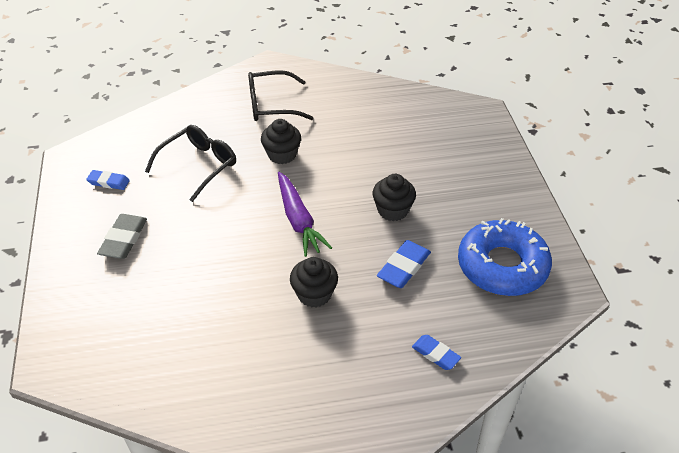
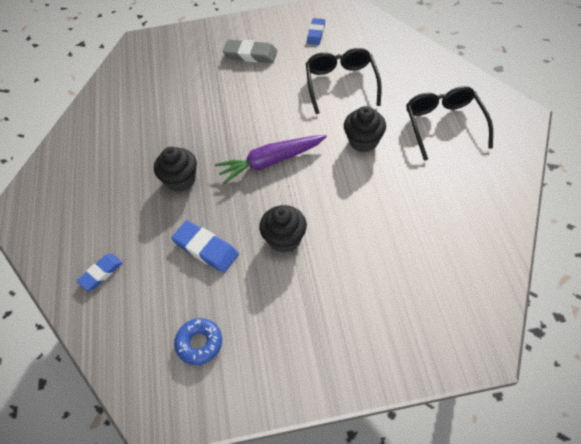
camera: 95 degrees right, 10 degrees up
(199, 165) = (341, 84): black glasses -> black glasses turned 135 degrees counterclockwise
(502, 266) = (199, 343): blue donut -> blue donut, size x0.47

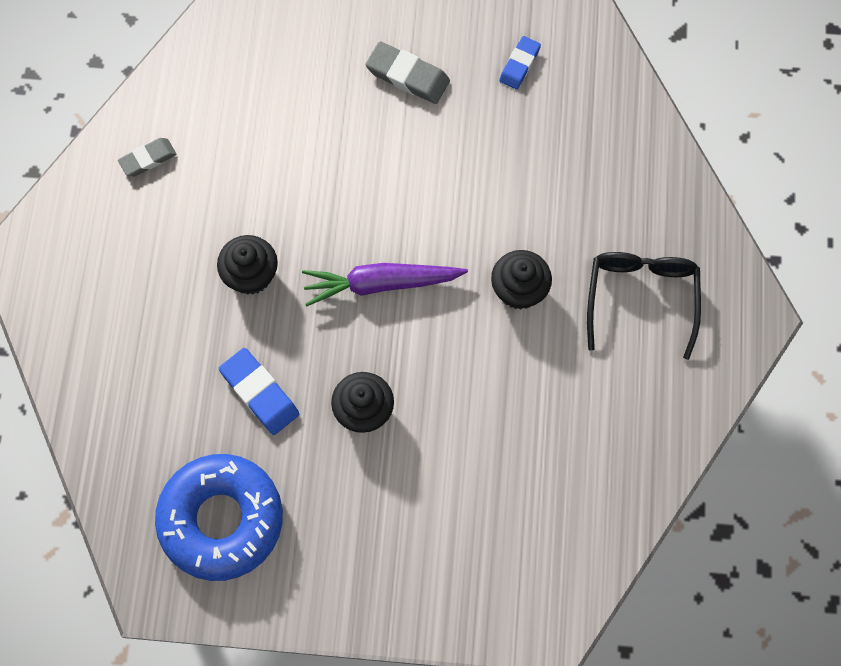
camera: 10 degrees right, 15 degrees up
(95, 135) = (148, 159): none -> grey eraser
(101, 273) = (120, 387): blue eraser -> none
(199, 343) = (221, 519): blue donut -> blue donut, size x2.13
(341, 84) = (524, 177): black glasses -> none

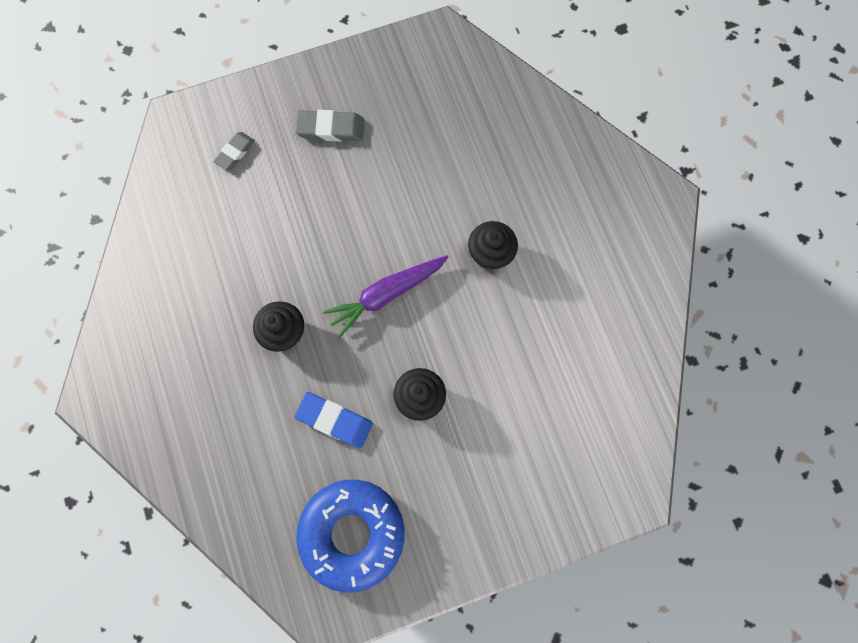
camera: 25 degrees left, 5 degrees up
(148, 159) = (160, 277): grey eraser -> grey eraser (235, 152)
(519, 65) = (409, 86): blue eraser -> none
(641, 298) = (580, 220): black glasses -> none

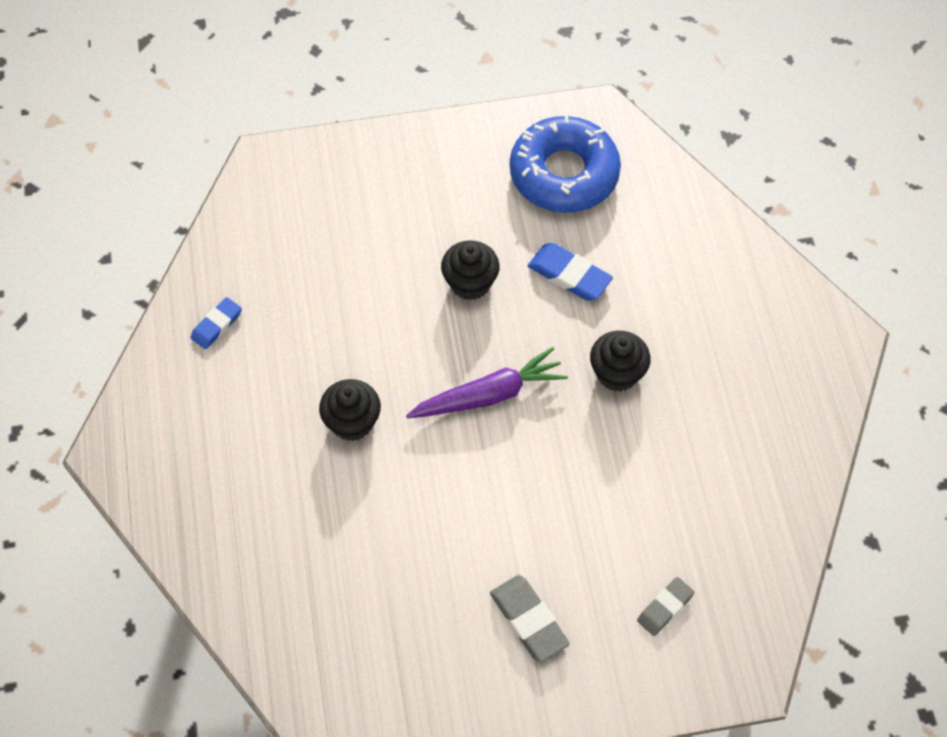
camera: 170 degrees left, 15 degrees down
(331, 128) = (529, 620): grey eraser -> grey eraser turned 45 degrees clockwise
(623, 319) = (216, 325): none -> blue eraser

